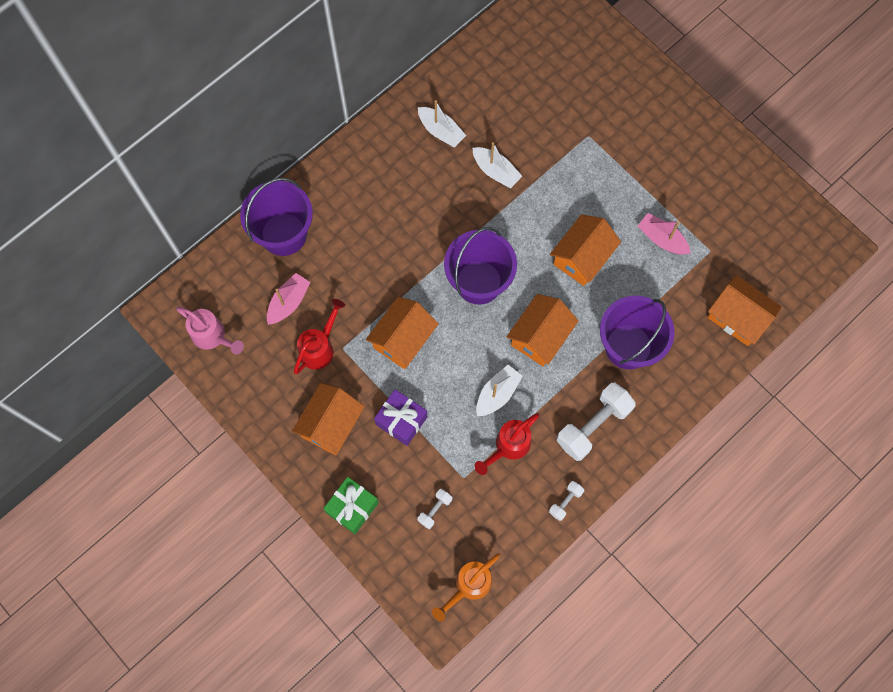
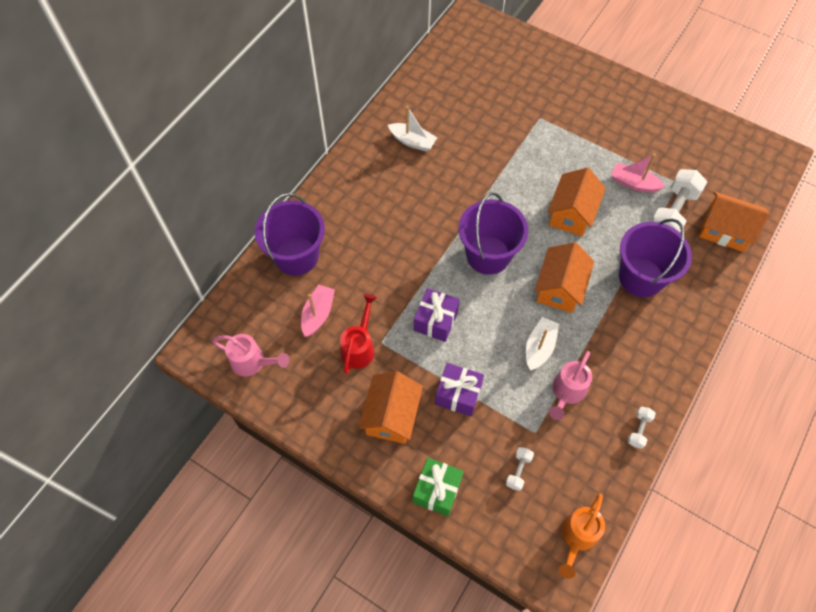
camera: 15 degrees left, 10 degrees down
(403, 339) = (435, 321): orange house -> purple gift
(496, 171) = (471, 162): white boat -> none
(508, 446) = (567, 392): red watering can -> pink watering can
(593, 425) = (637, 353): white dumbbell -> white dumbbell (672, 213)

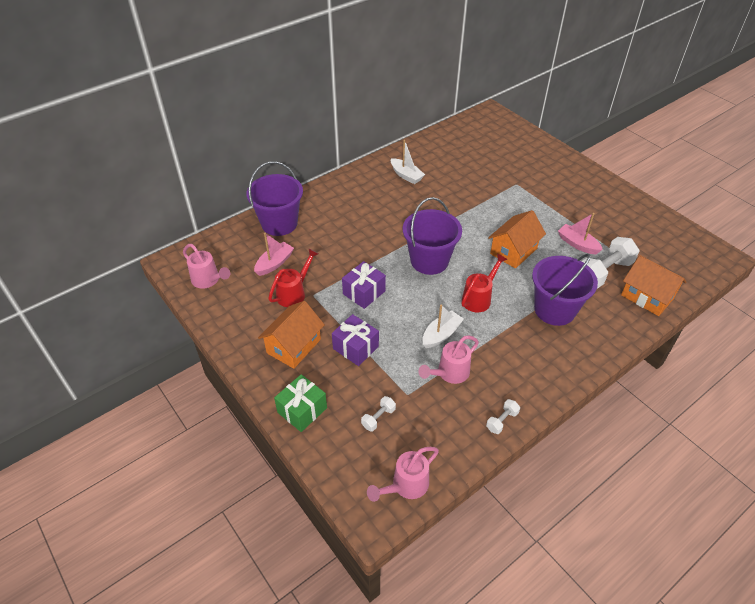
camera: 20 degrees right, 15 degrees down
(559, 288) = (479, 298): orange house -> red watering can
(577, 537) = (406, 485): orange watering can -> pink watering can

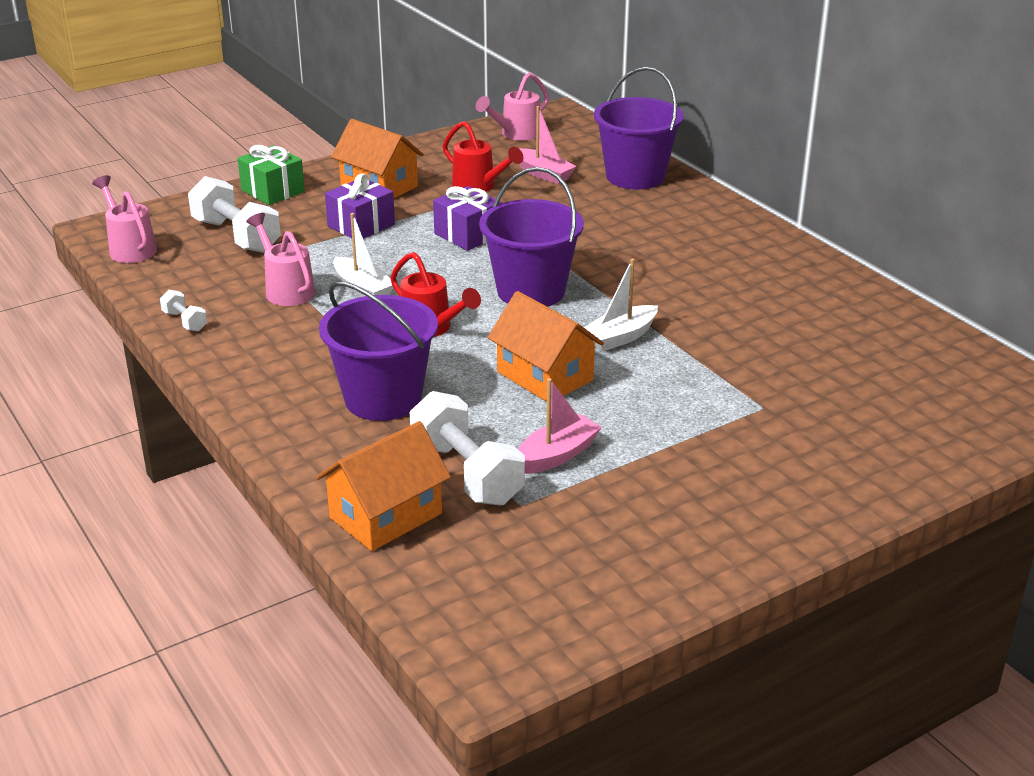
camera: 95 degrees right, 15 degrees down
(378, 418) = (236, 236): white dumbbell -> white dumbbell, size x2.10
(406, 175) = (776, 285): white boat -> white boat (620, 337)

